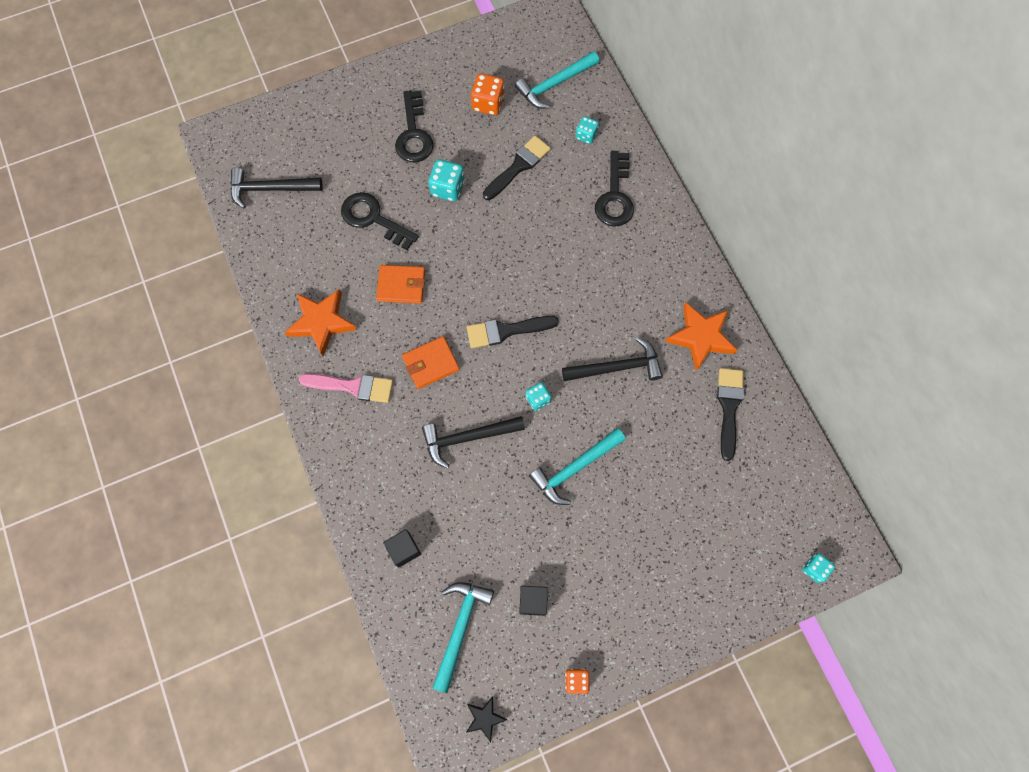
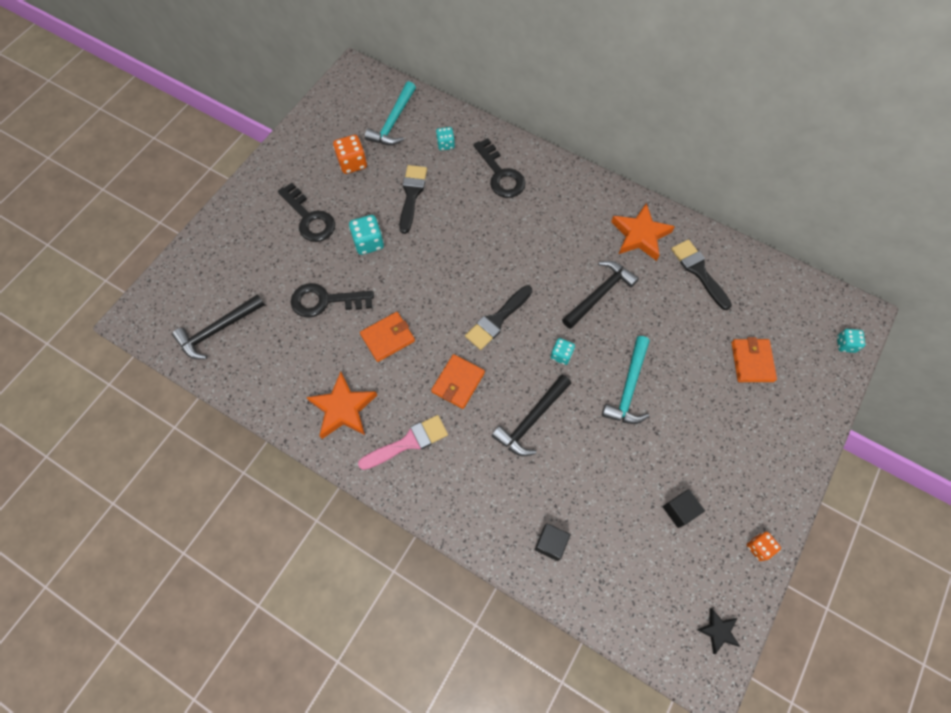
camera: 35 degrees left, 5 degrees down
(460, 628) = (643, 573): turquoise hammer -> none
(708, 522) = (752, 361): none -> orange wallet

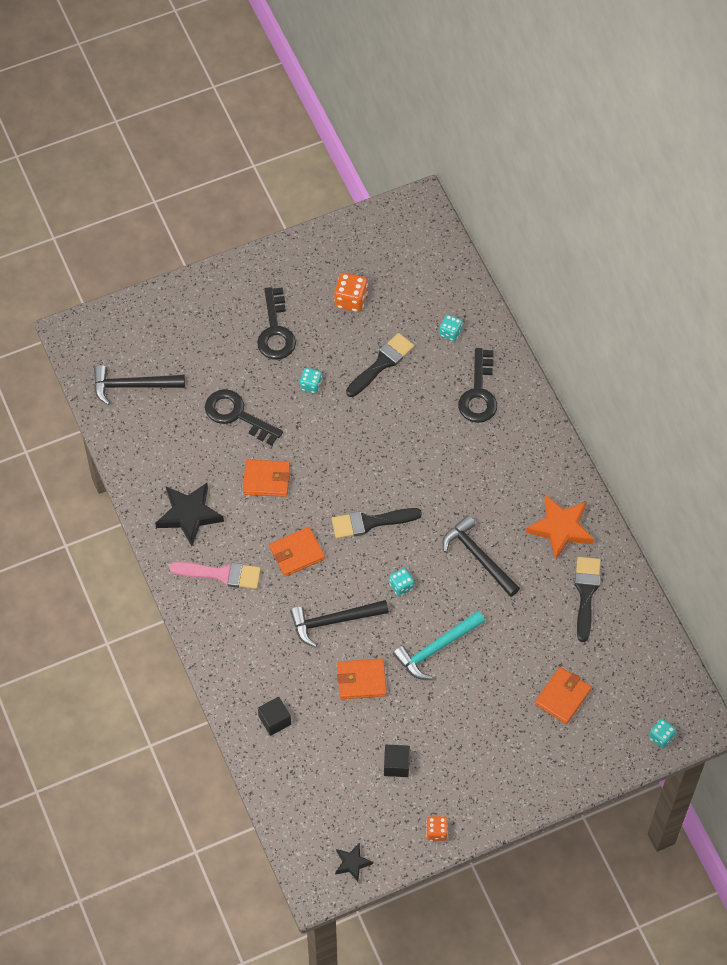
camera: 35 degrees right, 5 degrees down
(343, 408) = (189, 515): orange star -> black star
(368, 242) = (311, 385): turquoise dice -> turquoise dice, size x0.64
(393, 122) = (418, 280): turquoise hammer -> none
(593, 455) = (361, 680): none -> orange wallet
(599, 294) = (478, 557): black hammer -> black hammer turned 120 degrees counterclockwise

